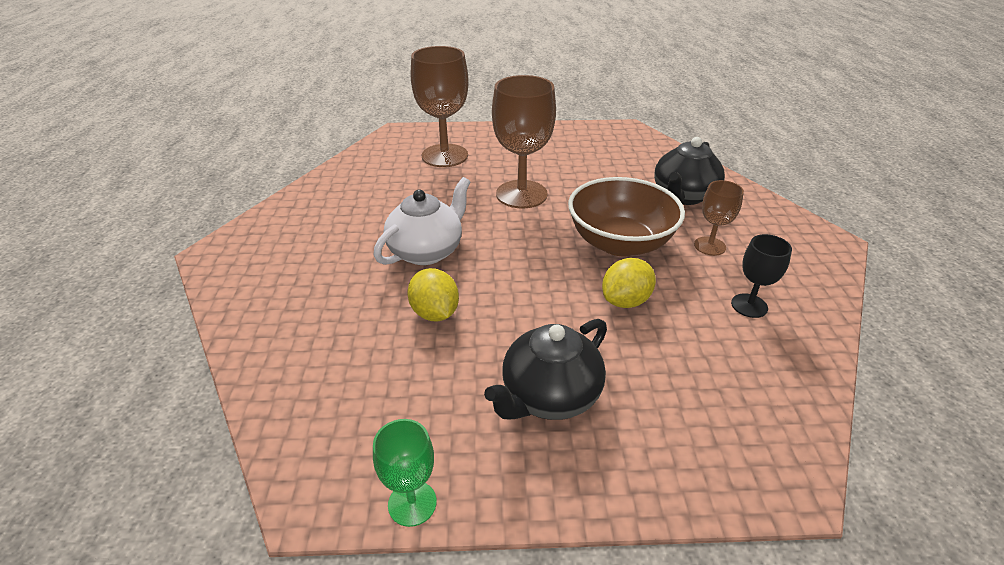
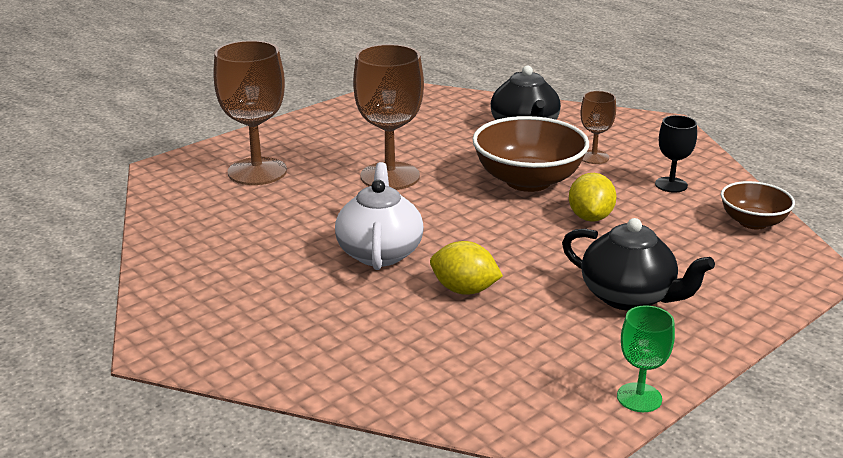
camera: 40 degrees left, 10 degrees down
(549, 396) = (629, 297): black teapot -> black teapot turned 60 degrees counterclockwise
(785, 388) = (753, 222): none -> brown bowl

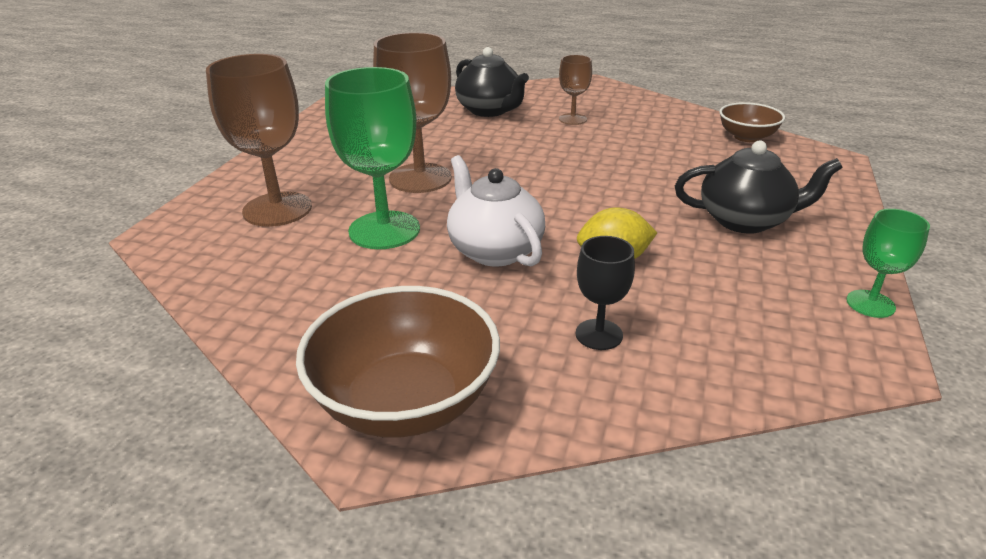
camera: 30 degrees left, 5 degrees up
(315, 211) = (384, 230): none -> green goblet
(528, 181) = (546, 150): brown bowl -> brown bowl (405, 402)
(590, 217) = (632, 166): yellow lemon -> none
(671, 185) = (656, 125): black goblet -> black goblet (599, 334)

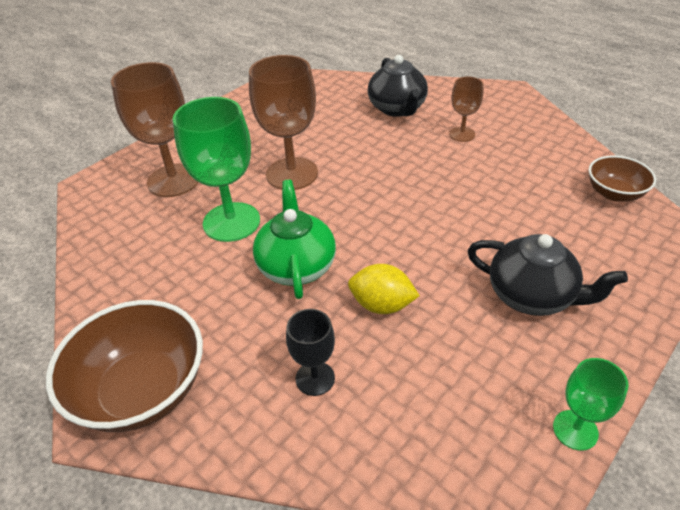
camera: 25 degrees right, 10 degrees up
(494, 250) = (296, 266): white teapot -> green teapot

